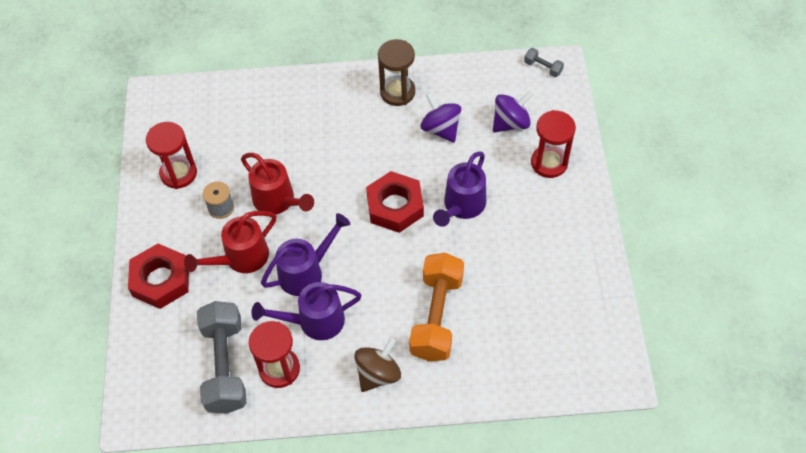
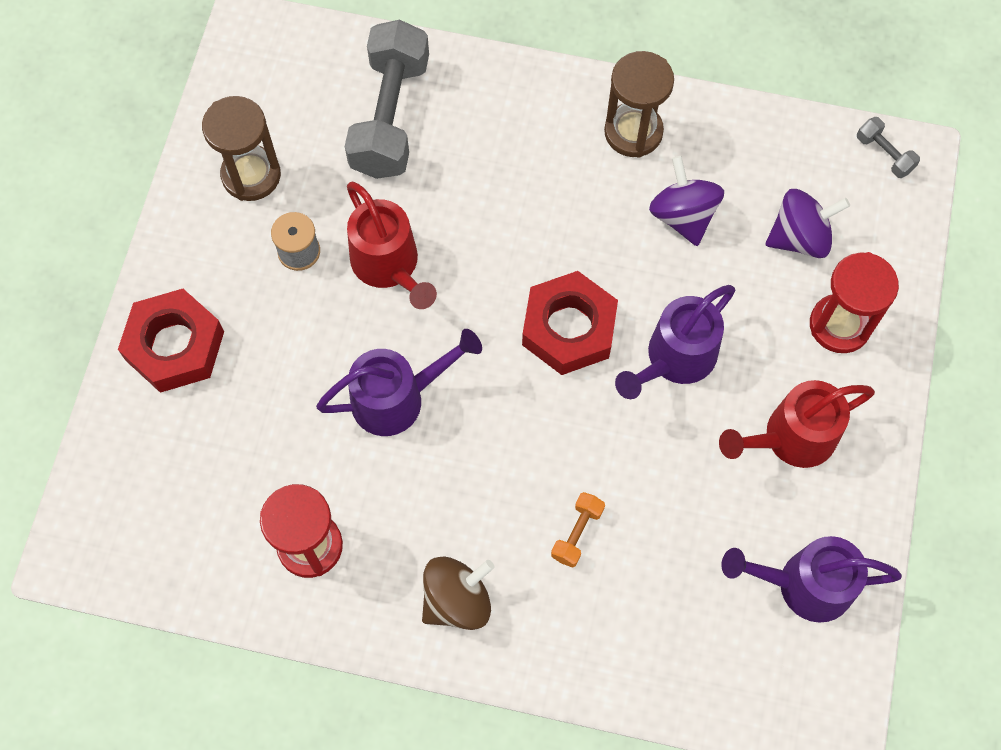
camera: 15 degrees right, 10 degrees up
(178, 173) = (251, 175): red hourglass -> brown hourglass
(225, 365) = (230, 515): grey dumbbell -> grey dumbbell (390, 116)
(240, 259) = (304, 346): red watering can -> red watering can (790, 438)
(314, 321) = (385, 484): purple watering can -> purple watering can (803, 585)
(437, 316) = (577, 533): orange dumbbell -> orange dumbbell, size x0.43

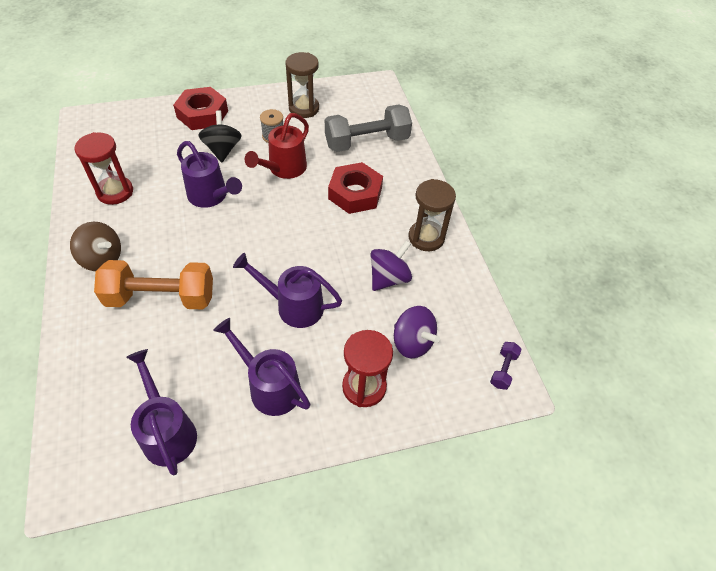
camera: 60 degrees right, 15 degrees down
(291, 343) = (222, 150): none -> black spinning top
(569, 328) = (287, 251): red nut -> red nut (355, 193)
(577, 533) = (161, 297): orange dumbbell -> orange dumbbell, size x2.34
(790, 438) = (269, 386): red watering can -> purple watering can
(884, 154) = (503, 369): grey dumbbell -> purple dumbbell

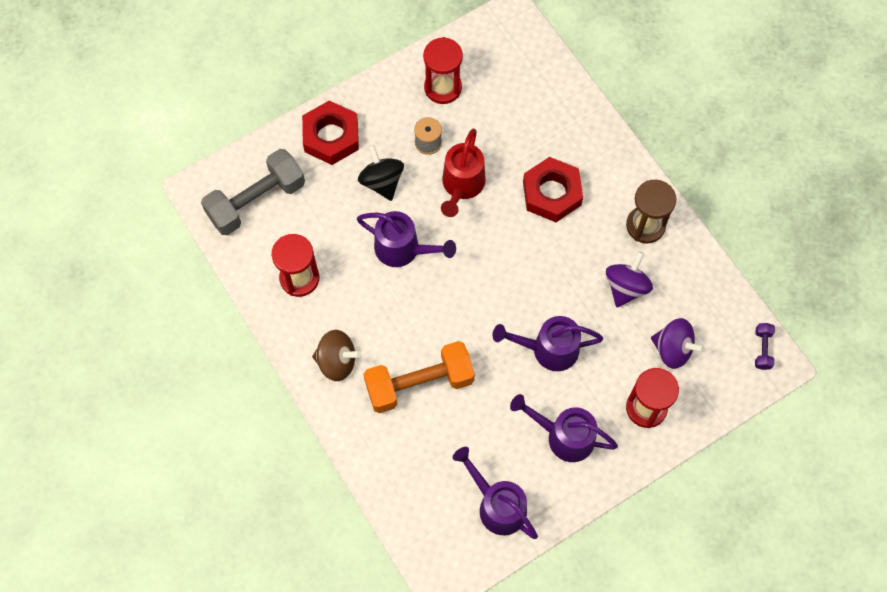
camera: 15 degrees left, 15 degrees up
(304, 108) = (443, 88): brown hourglass -> red hourglass
(367, 142) = (535, 115): grey dumbbell -> grey dumbbell (256, 201)

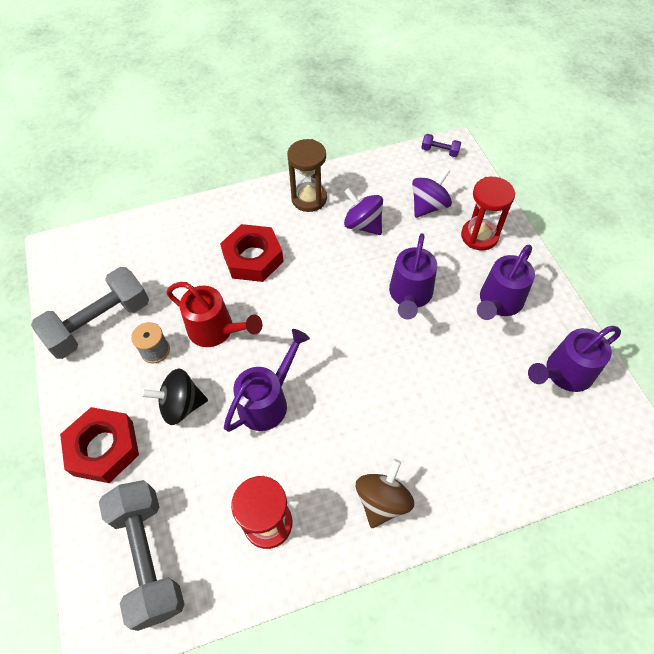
camera: 75 degrees left, 10 degrees down
(419, 383) = (424, 418): orange dumbbell -> none
(443, 88) = (100, 323): red hourglass -> grey dumbbell

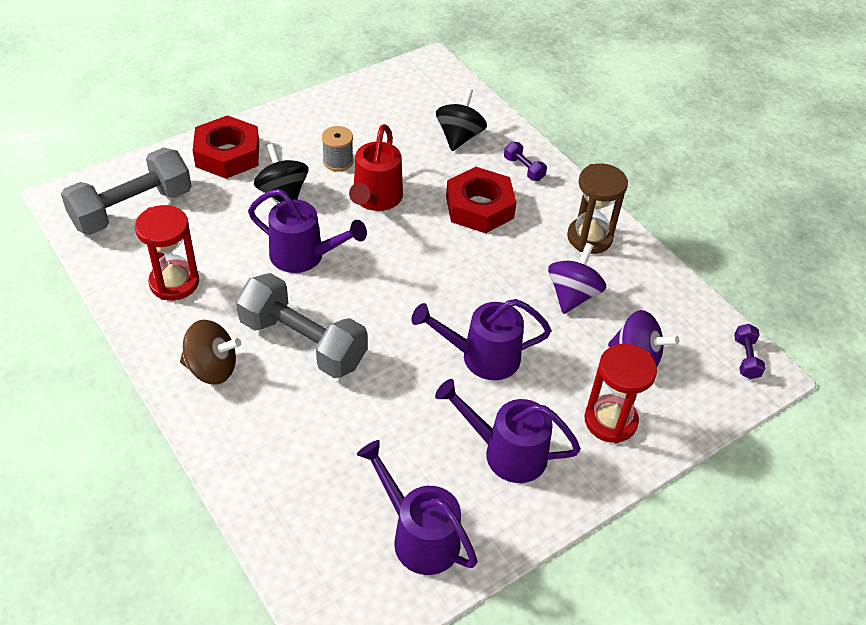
camera: 70 degrees right, 10 degrees down
(100, 323) = (356, 117): grey dumbbell -> grey dumbbell (303, 342)
(163, 251) = (459, 137): none -> black spinning top
(220, 218) = (524, 169): none -> purple dumbbell

